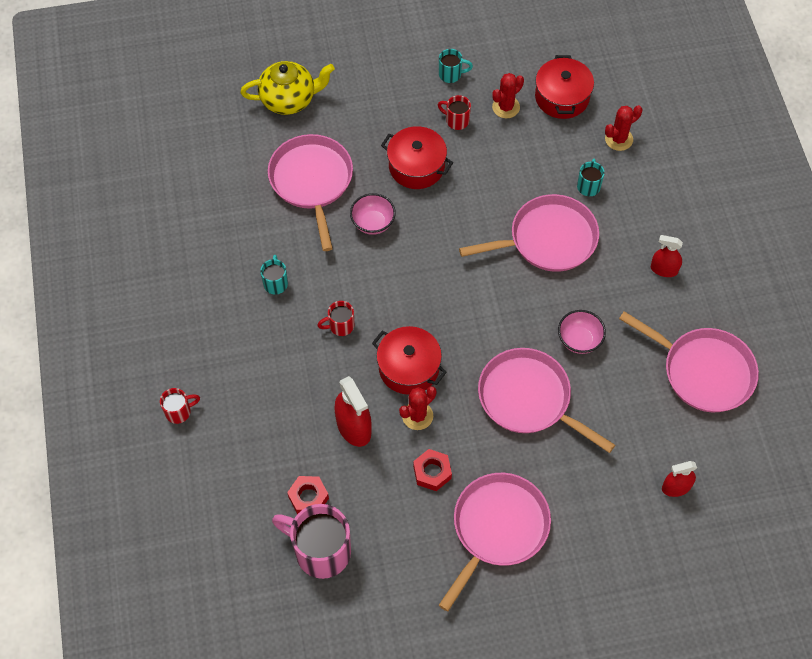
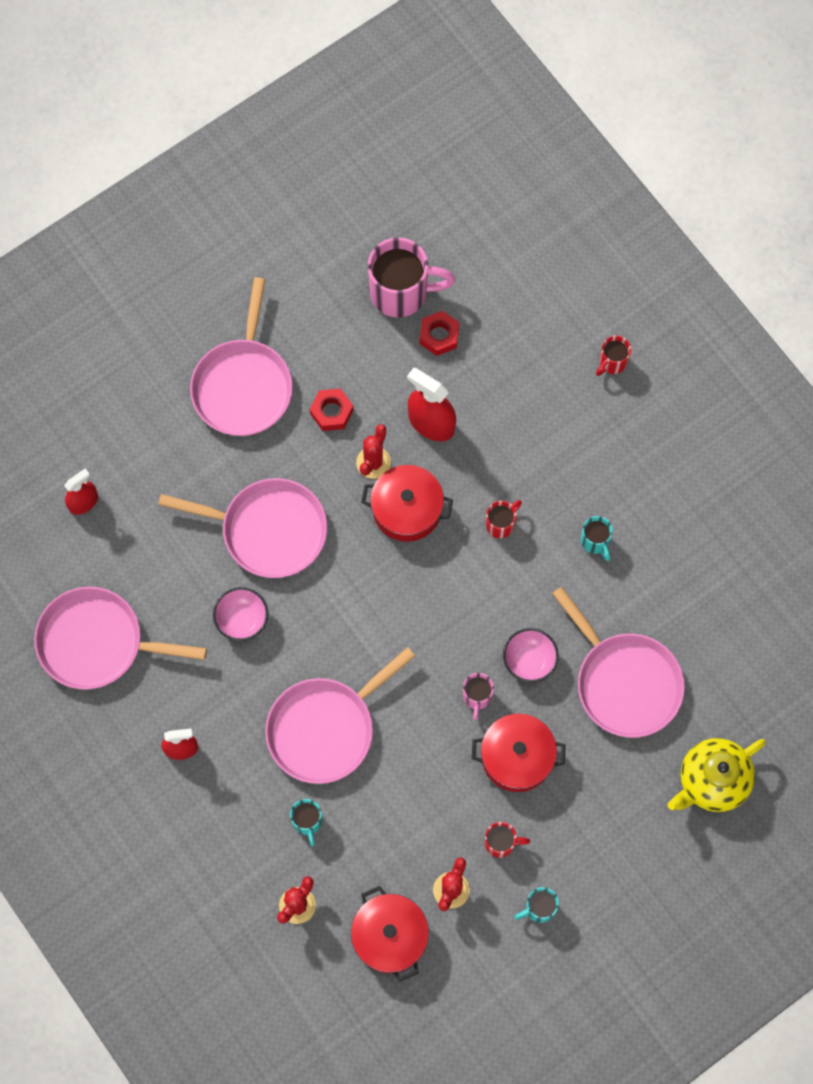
camera: 155 degrees right, 10 degrees up
(424, 215) = (477, 697): none -> pink mug

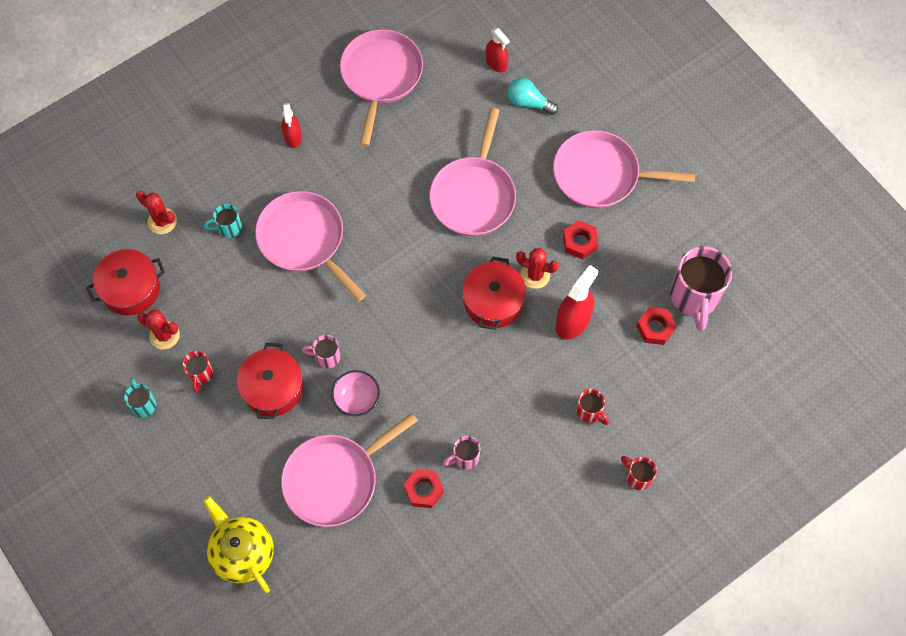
camera: 90 degrees right, 5 degrees down
(142, 465) = (529, 102): none -> turquoise light bulb
(242, 620) = (397, 177): pink bowl -> none
(501, 524) = (481, 378): red mug -> red mug (589, 411)
(595, 541) = (465, 457): turquoise mug -> pink mug
(634, 585) = (424, 490): none -> red nut

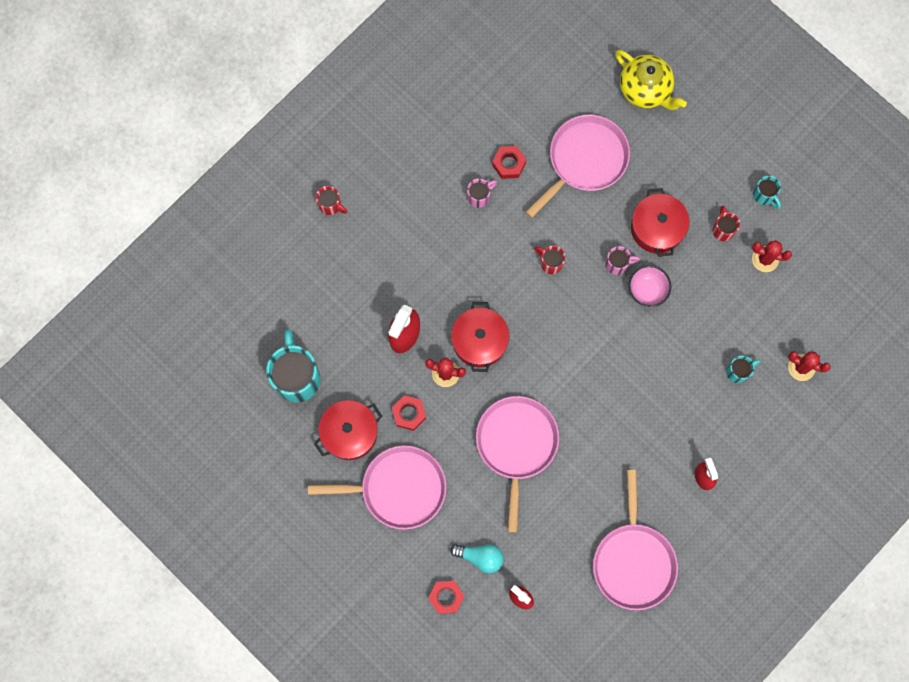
camera: 170 degrees right, 10 degrees up
(131, 289) = (808, 297): red pot -> red pot (349, 433)
(304, 240) = (665, 371): pink pan -> none
(357, 399) = (582, 231): pink bowl -> pink bowl (647, 290)
(589, 411) = (379, 254): red mug -> red mug (550, 263)
(655, 328) = (330, 341): red nut -> red nut (446, 597)
(694, 297) = (297, 377): pink mug -> turquoise mug

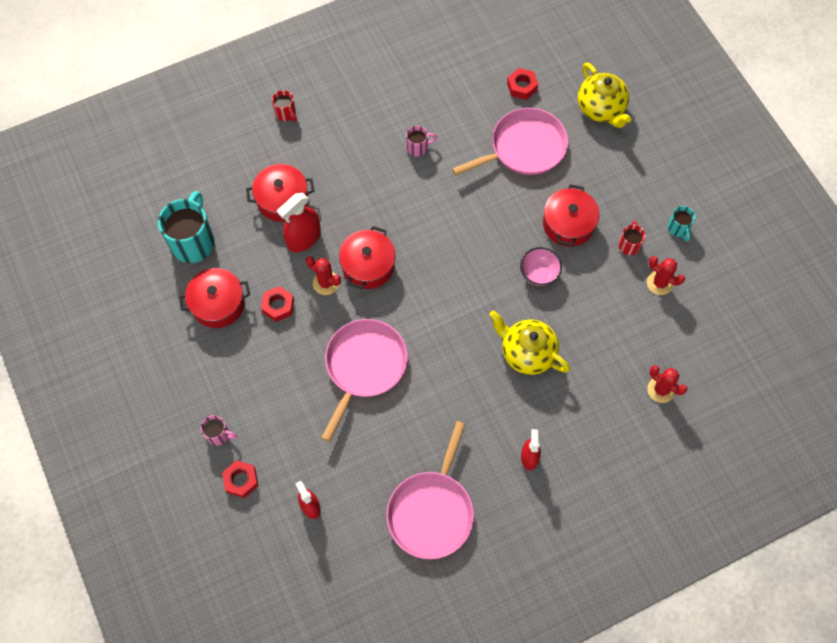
camera: 20 degrees right, 10 degrees down
(366, 301) = (282, 200): none -> red pot
(398, 488) = (240, 367): pink pan -> none
(480, 557) = (288, 455): turquoise light bulb -> none
(509, 164) = (455, 130): red nut -> red nut (522, 87)
(550, 263) = (459, 222): red mug -> none
(617, 264) = (520, 242): pink mug -> pink mug (219, 435)
(664, 375) = (526, 353): none -> yellow teapot
(738, 371) = (598, 373): turquoise mug -> none

